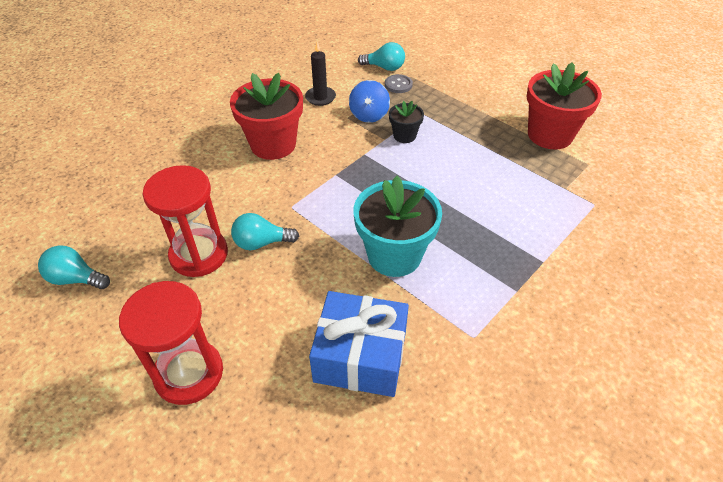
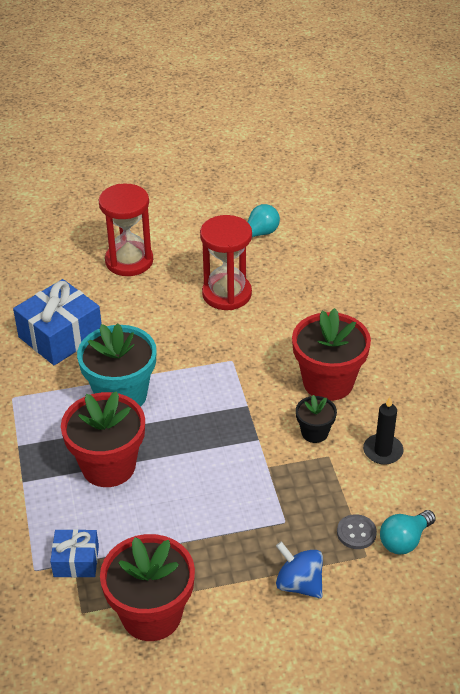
camera: 125 degrees right, 5 degrees down
(261, 243) = (207, 329): turquoise light bulb -> none
(369, 115) = (318, 475): blue spinning top -> blue spinning top (299, 584)
(404, 136) = (259, 485): black flower pot -> black flower pot (314, 432)
(472, 219) = (108, 466): none -> red flower pot
(562, 188) = (76, 561): none -> blue gift

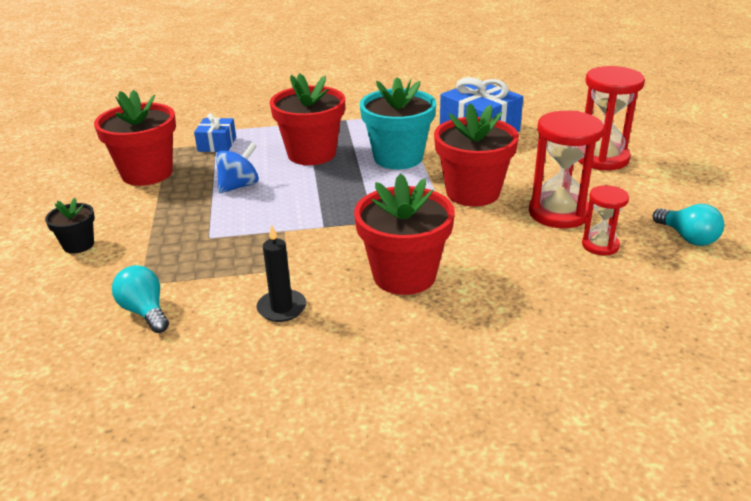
camera: 95 degrees right, 10 degrees down
(193, 343) = (472, 192): none -> red flower pot
(273, 277) = (600, 245): none -> red hourglass
(299, 584) = (132, 241): blue spinning top -> blue spinning top (239, 186)
(314, 432) = (324, 261): black flower pot -> black flower pot (78, 245)
(356, 533) = (173, 279): grey button -> none

